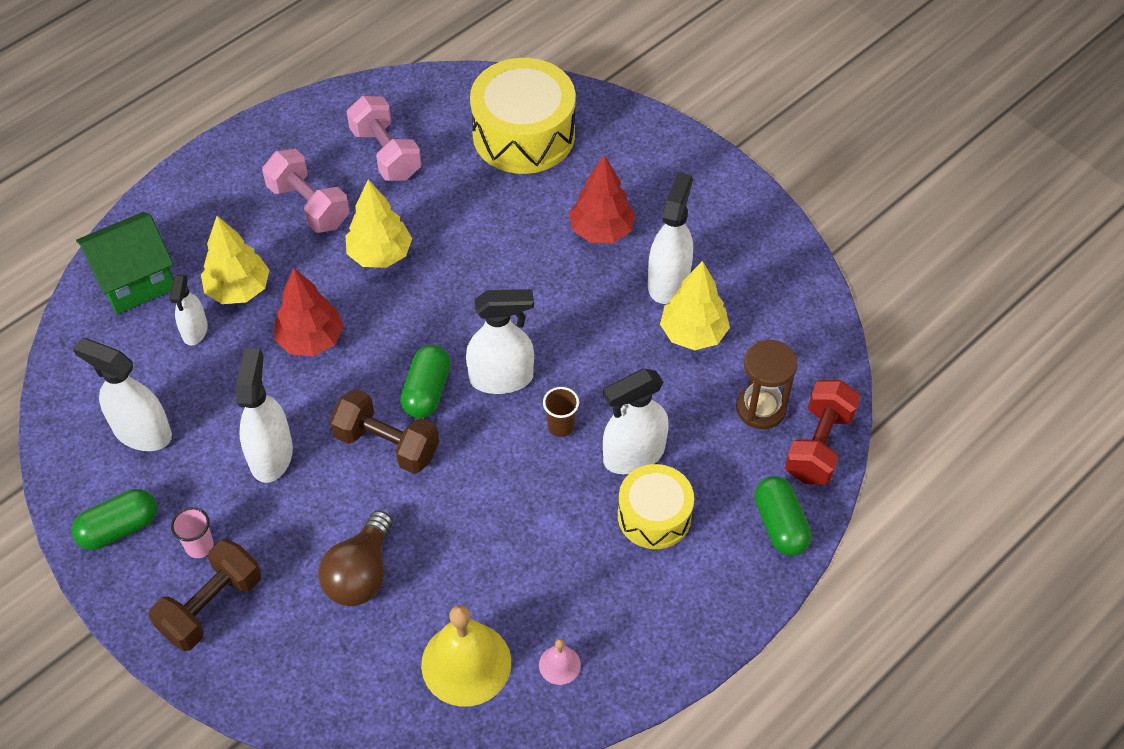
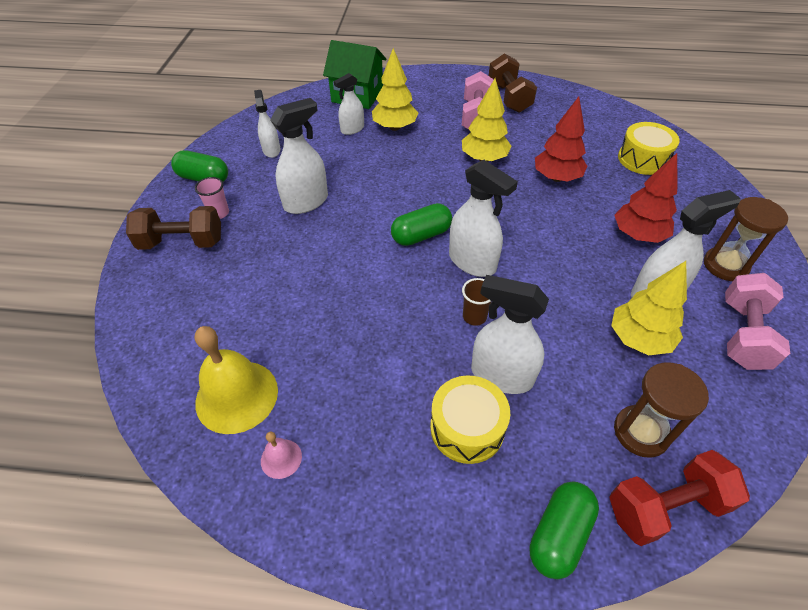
camera: 50 degrees right, 5 degrees down
(142, 432) = (271, 150): white spray bottle -> white spray bottle, size x0.62
(311, 340) = (397, 169): red tree -> red tree (556, 178)
(360, 574) = (261, 292): brown light bulb -> none
(386, 153) = (547, 121): pink dumbbell -> pink dumbbell (743, 334)
(387, 444) = (365, 243): brown dumbbell -> brown dumbbell (509, 97)
(523, 134) = (643, 159): yellow drum -> yellow drum, size x0.61
(691, 206) = (725, 265): none -> brown hourglass

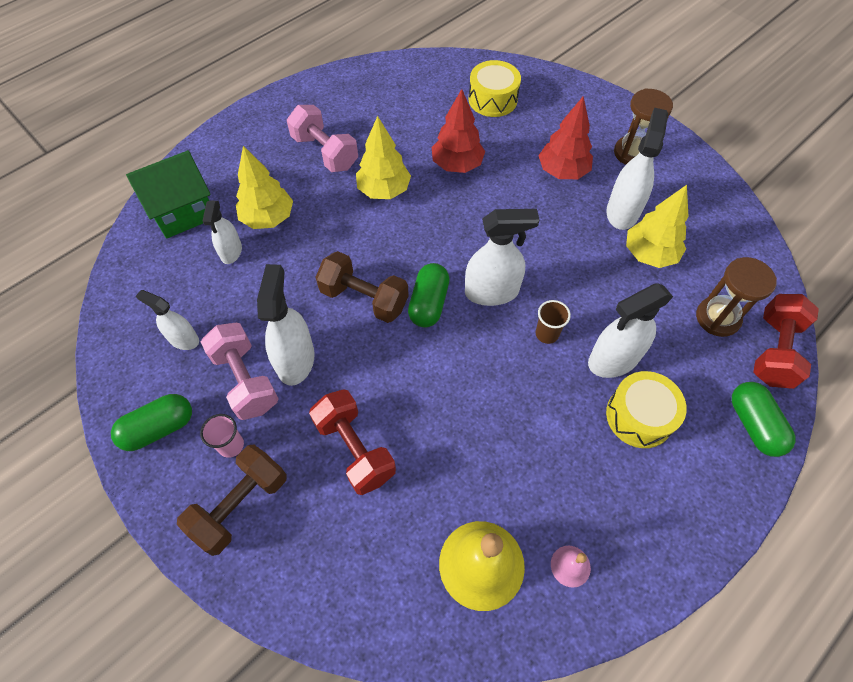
camera: 50 degrees left, 10 degrees up
(268, 269) = (355, 449): none -> red dumbbell
(509, 97) = (326, 110): brown dumbbell -> brown dumbbell (364, 298)
(743, 334) = (691, 198): pink dumbbell -> pink dumbbell (245, 380)

